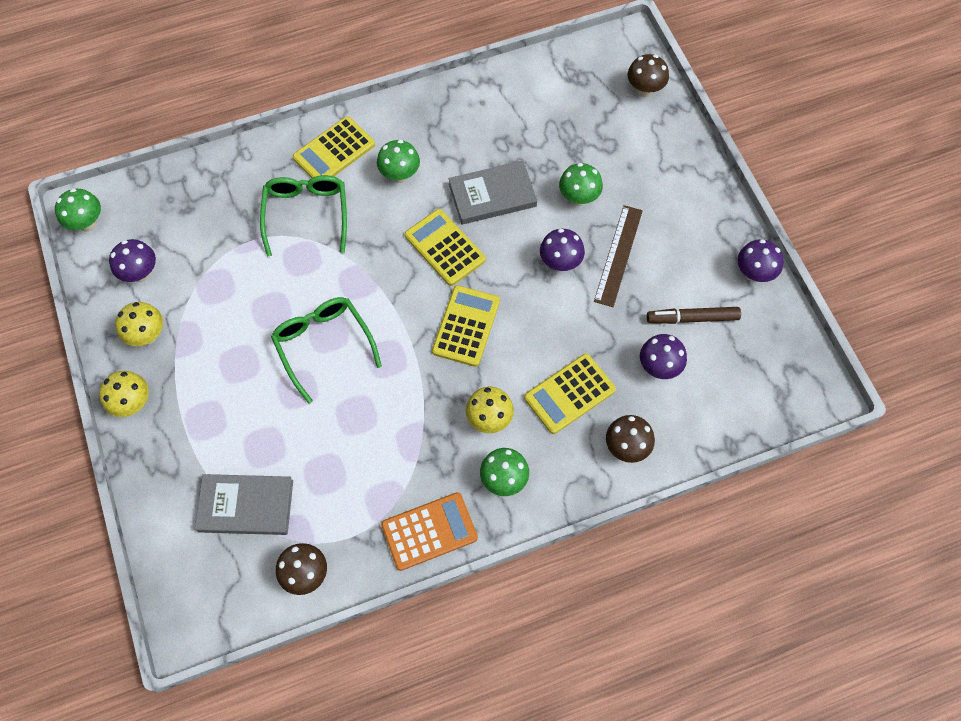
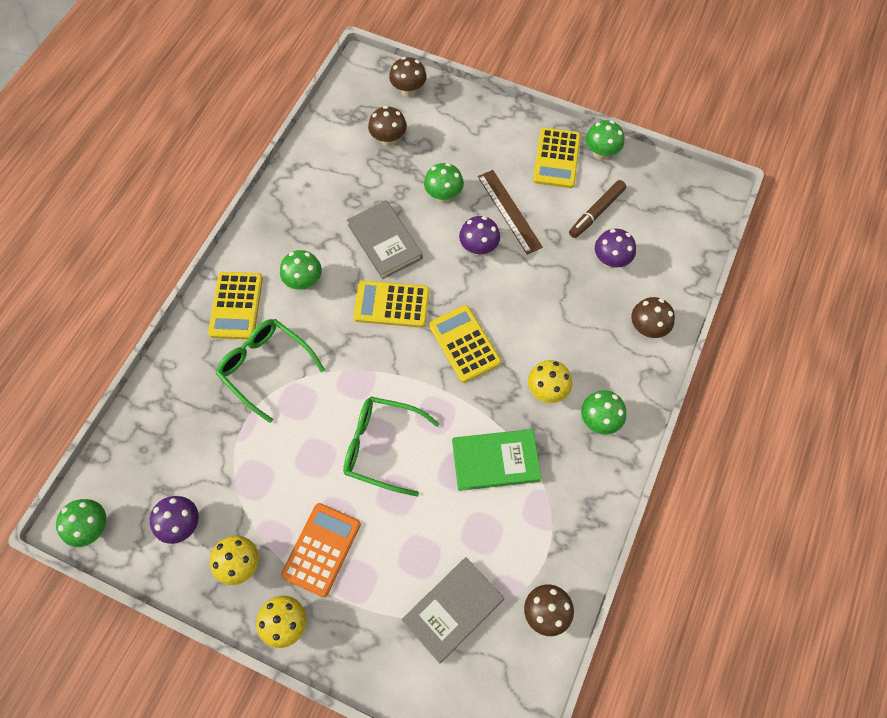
camera: 45 degrees left, 0 degrees up
(392, 433) = (495, 461): none -> green book
(429, 531) = (591, 500): orange calculator -> orange calculator (321, 549)
(492, 195) = (385, 241): grey book -> grey book turned 60 degrees counterclockwise
(569, 394) = (577, 327): yellow calculator -> yellow calculator (556, 158)
(584, 117) = (388, 140): none -> brown mushroom
(753, 273) = (601, 153): purple mushroom -> green mushroom

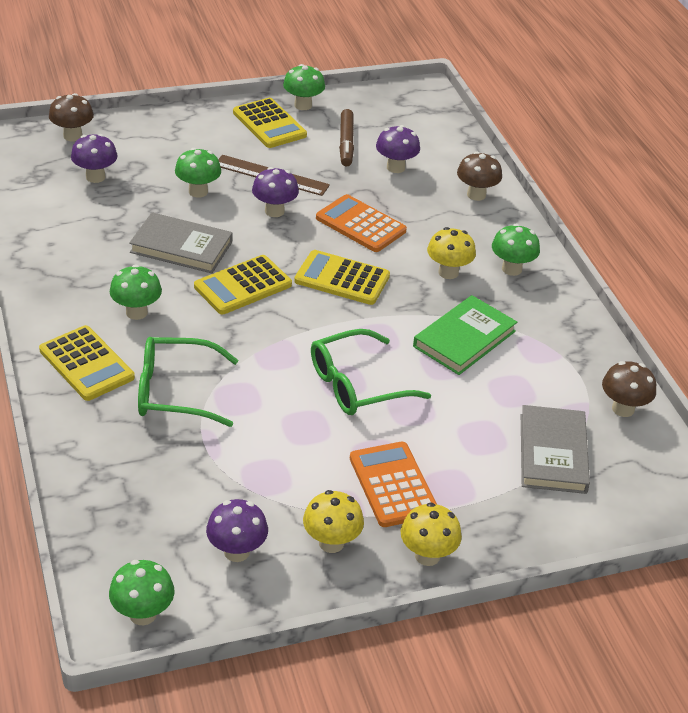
camera: 45 degrees left, 25 degrees down
(388, 140) = (95, 177): brown mushroom -> purple mushroom
(528, 301) = (360, 224): none -> orange calculator

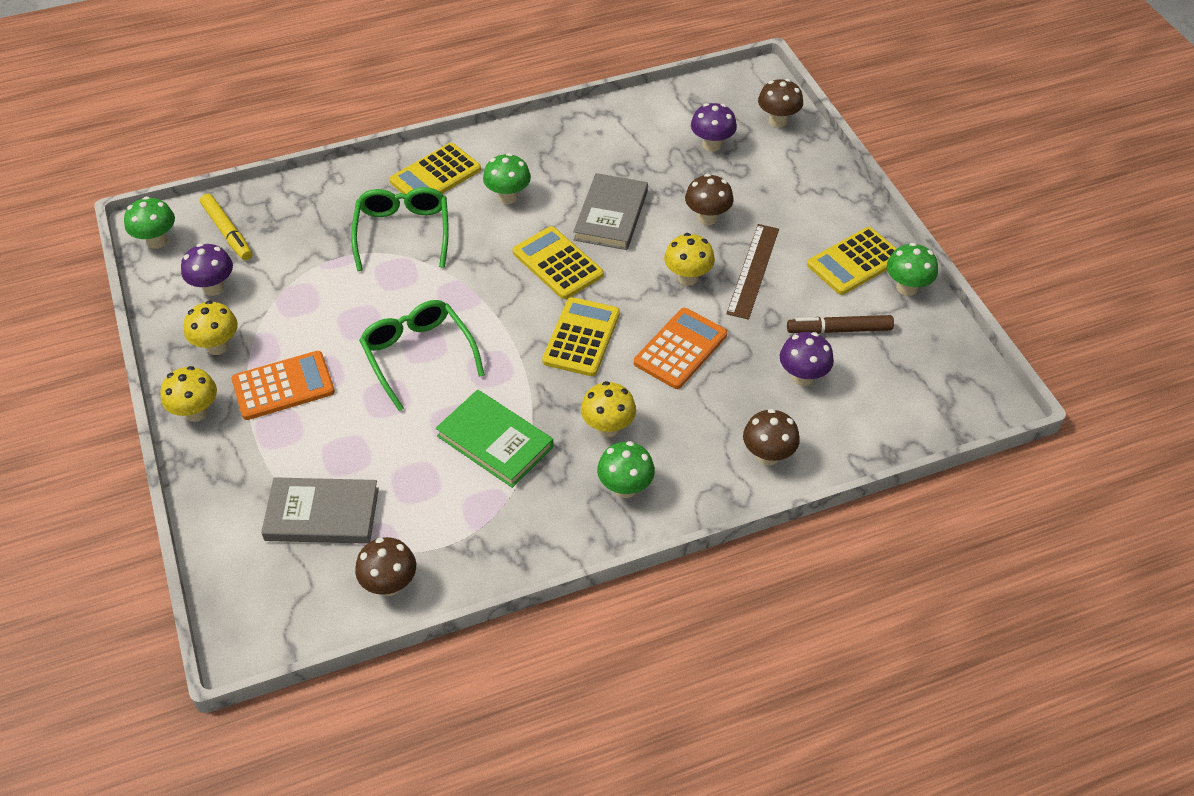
camera: 90 degrees right, 10 degrees up
(141, 543) = (228, 232): none -> yellow marker
(198, 191) = (707, 218): green mushroom -> brown mushroom
(274, 211) = (687, 278): purple mushroom -> yellow mushroom

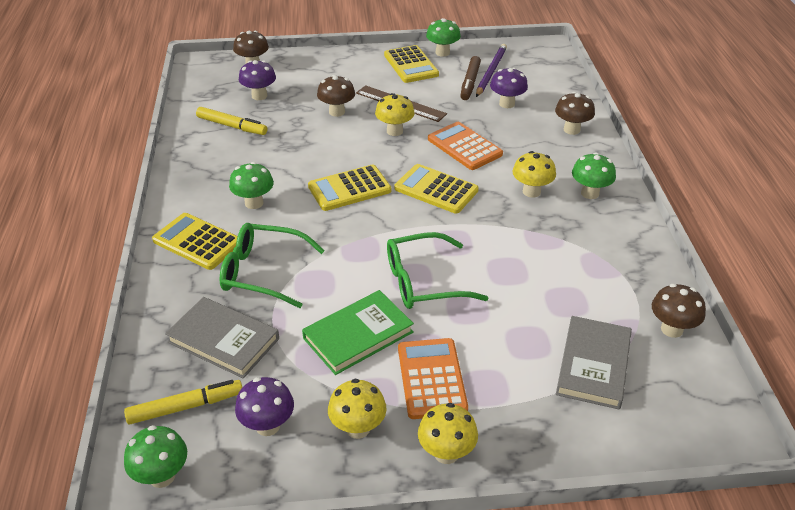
camera: 75 degrees left, 10 degrees down
(435, 175) = (197, 242): yellow calculator -> yellow calculator turned 150 degrees clockwise
(495, 441) = (532, 250): green book -> green book (358, 335)
(611, 215) = (309, 154): grey book -> grey book (223, 340)
(640, 141) = (232, 126): none -> yellow marker
(880, 348) = (491, 72): none -> purple pencil

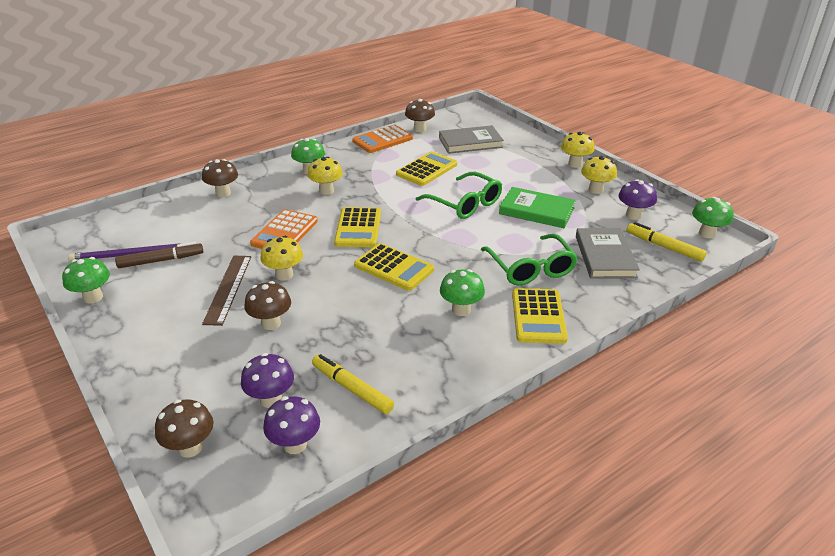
camera: 120 degrees left, 5 degrees down
(232, 126) = (352, 389): yellow marker -> yellow marker turned 45 degrees counterclockwise
(411, 65) = (134, 310): yellow calculator -> yellow calculator (427, 169)
(431, 378) = (536, 180): orange calculator -> orange calculator (382, 140)
(507, 104) = (195, 231): purple mushroom -> purple mushroom (295, 444)

